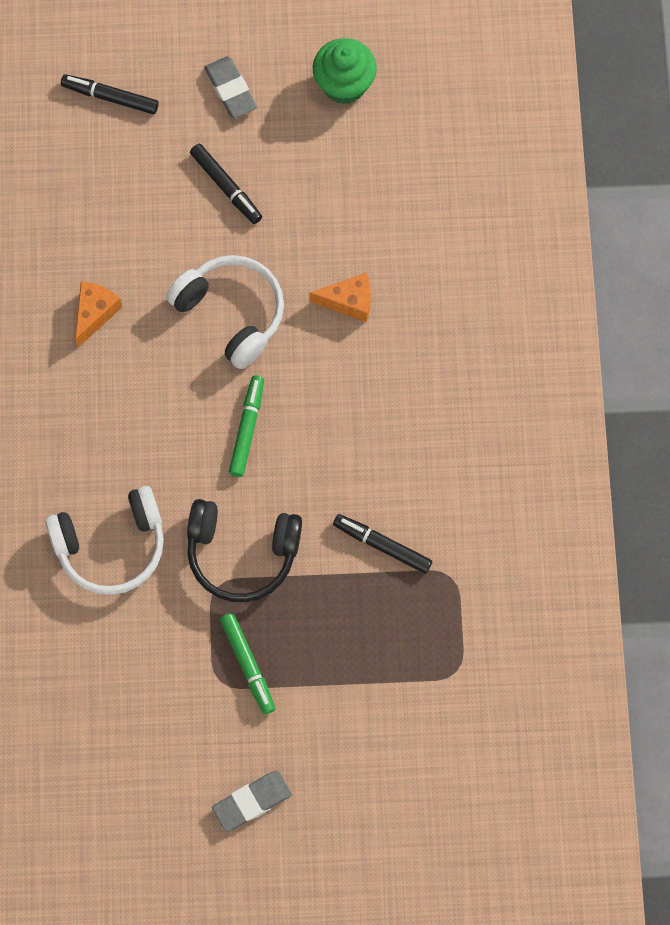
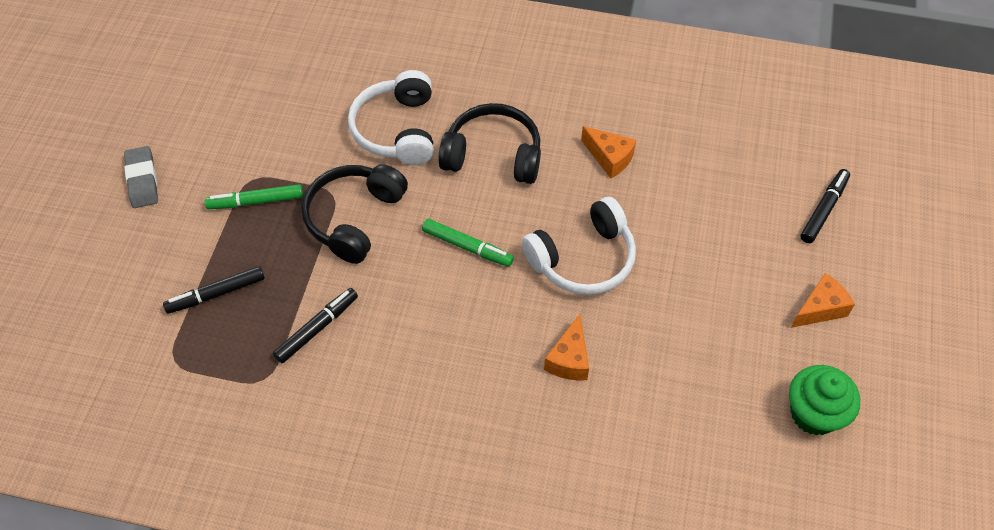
camera: 105 degrees right, 15 degrees down
(121, 433) = (493, 155): none -> black headphones
(226, 187) = (714, 282): black marker -> black marker (216, 294)
(231, 90) = (820, 309): grey eraser -> orange cheese

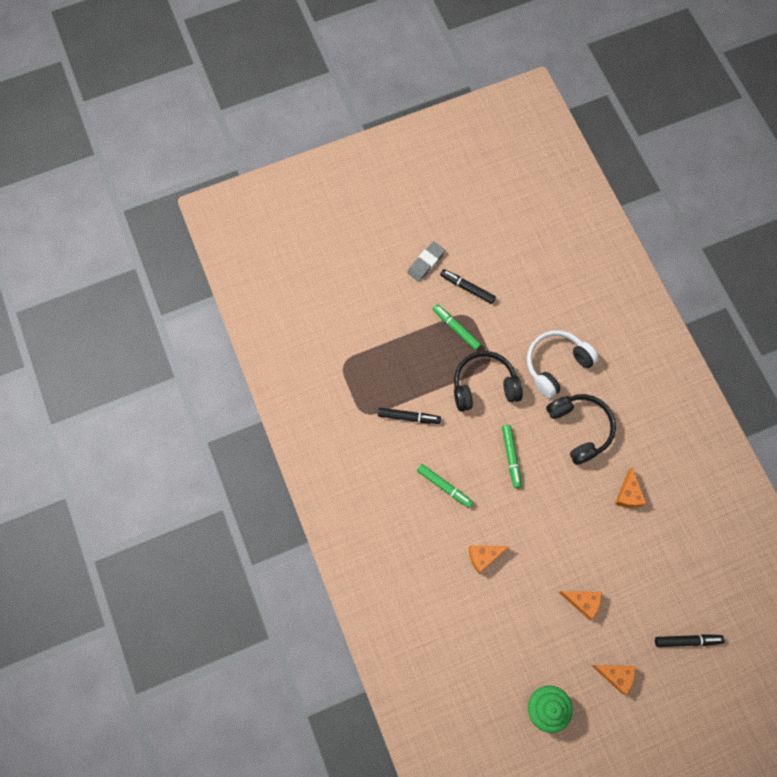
camera: 55 degrees right, 15 degrees up
(216, 294) = (391, 353): black marker -> black marker (467, 288)
(443, 346) = (444, 486): none -> green marker
(583, 259) = (549, 523): white headphones -> none
(705, 286) = (582, 601): none -> orange cheese

